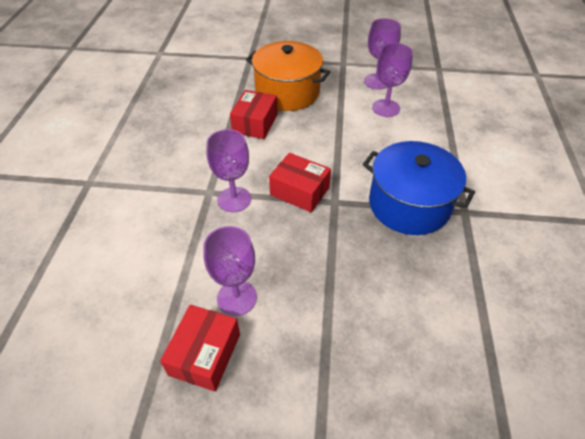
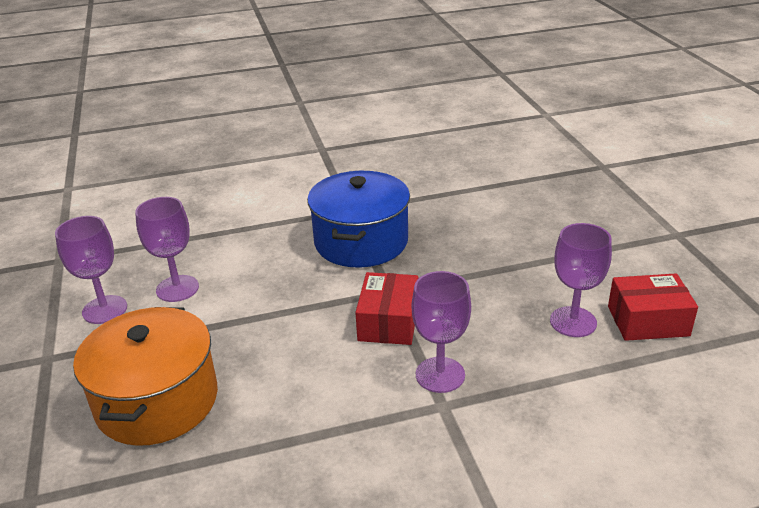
camera: 110 degrees left, 15 degrees down
(255, 123) = (262, 412): red box -> none

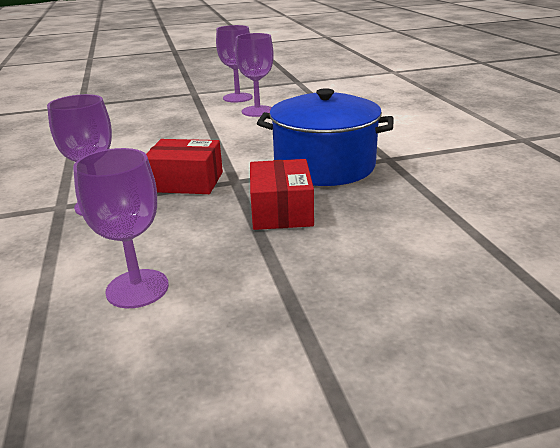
camera: 90 degrees right, 5 degrees down
(157, 401) = (137, 119): orange pot -> none
(648, 321) = (106, 360): red box -> red box (281, 211)

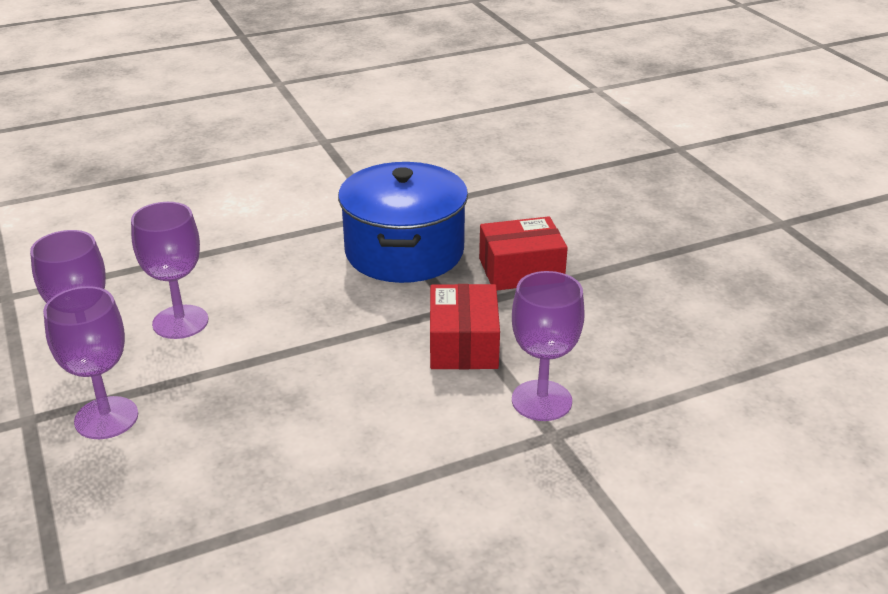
camera: 100 degrees left, 5 degrees up
(137, 288) = (684, 329): purple goblet -> purple goblet (106, 418)

